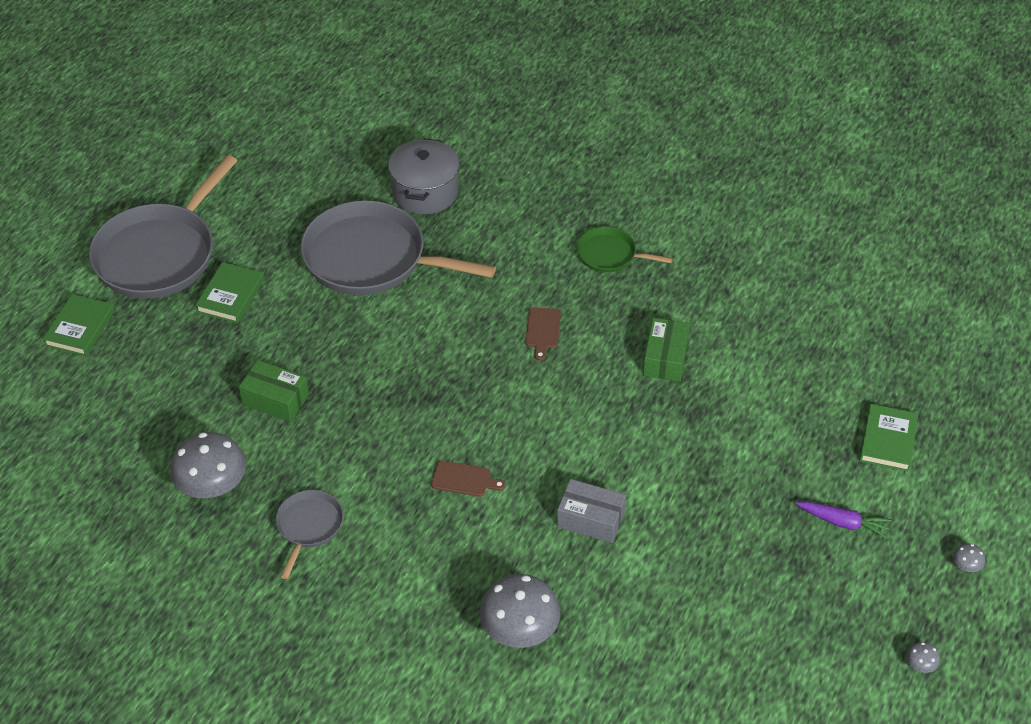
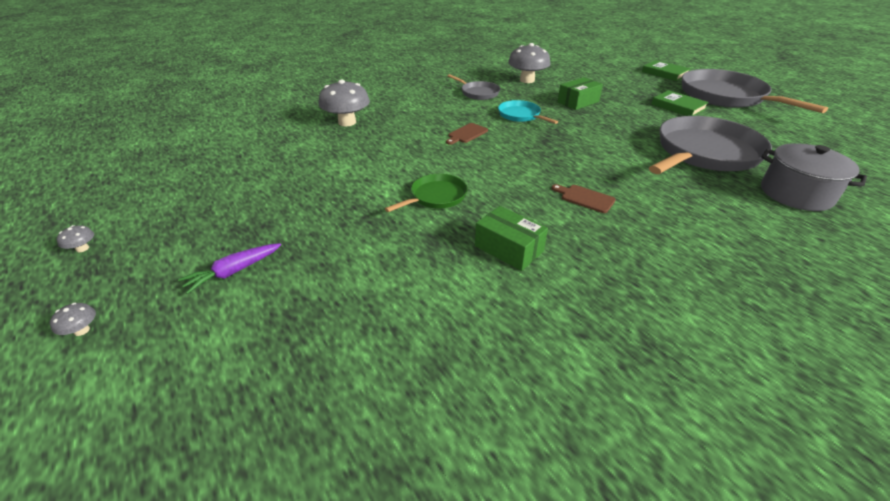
camera: 120 degrees right, 10 degrees down
(366, 446) = (520, 115): none -> turquoise pan
(590, 519) = (389, 162): grey box -> none
(610, 255) = (677, 268): green pan -> green pan (436, 196)
(888, 440) = (264, 359): green book -> none

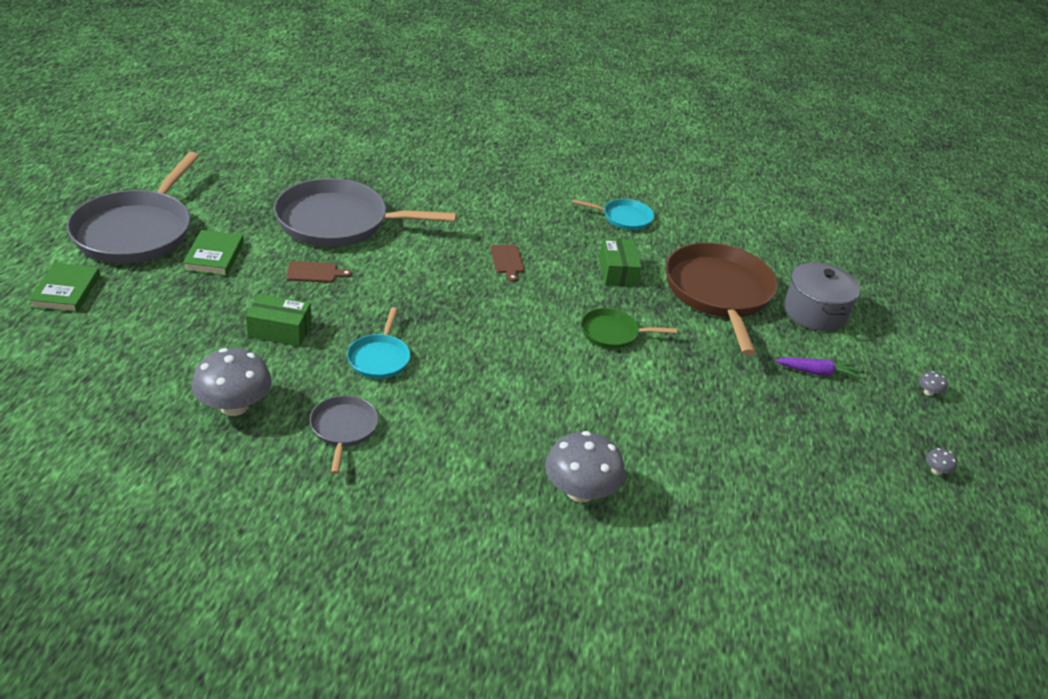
camera: 140 degrees left, 0 degrees up
(399, 296) = (719, 293): none -> brown pan
(466, 134) = (480, 375): brown cutting board -> brown cutting board (314, 272)
(611, 324) = (624, 218): none -> turquoise pan
(796, 194) = (371, 176): grey pot -> grey pot (815, 312)

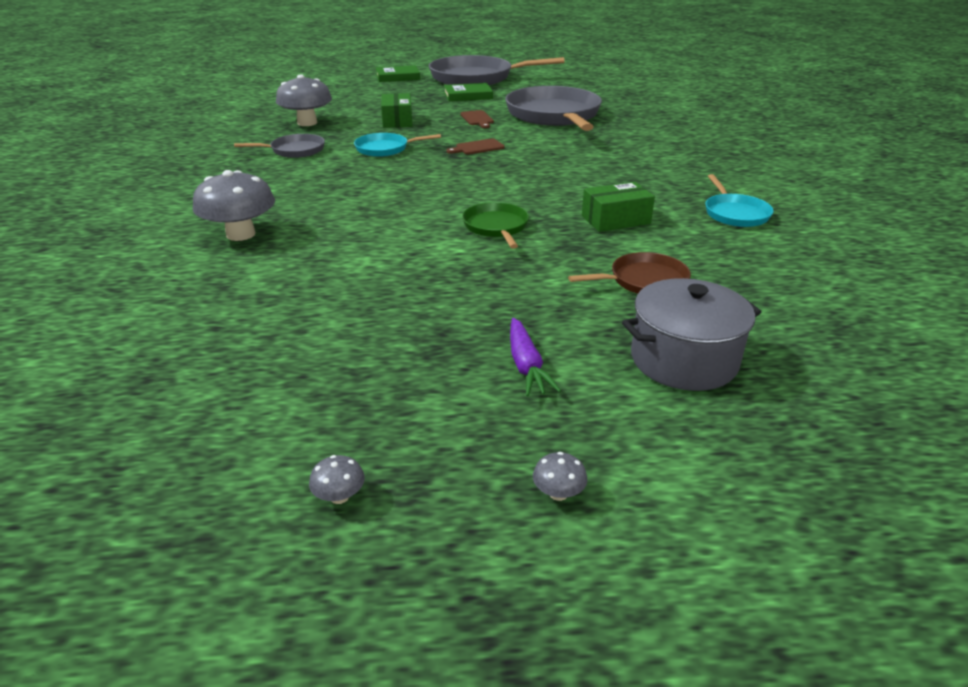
camera: 80 degrees right, 5 degrees down
(507, 261) = (571, 172): brown cutting board -> brown cutting board (477, 147)
(719, 293) = (644, 281): brown pan -> brown pan, size x0.49

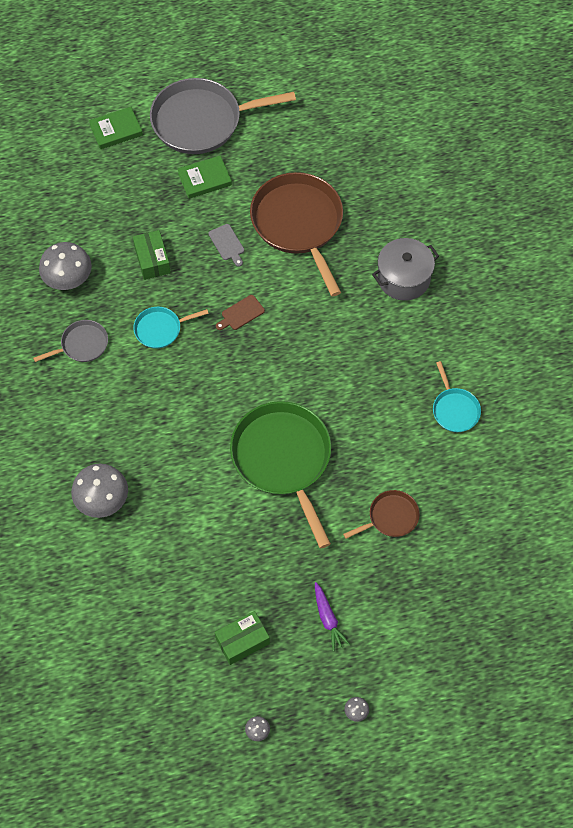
camera: 10 degrees left, 30 degrees up
(477, 119) = (227, 244): brown cutting board -> grey cutting board
(496, 227) = (283, 459): green pan -> green pan, size x2.06
(554, 115) = (298, 224): grey pan -> brown pan
(615, 220) = (368, 434): green box -> green box (242, 641)
(683, 360) = (414, 599): grey pot -> grey pot (403, 278)

